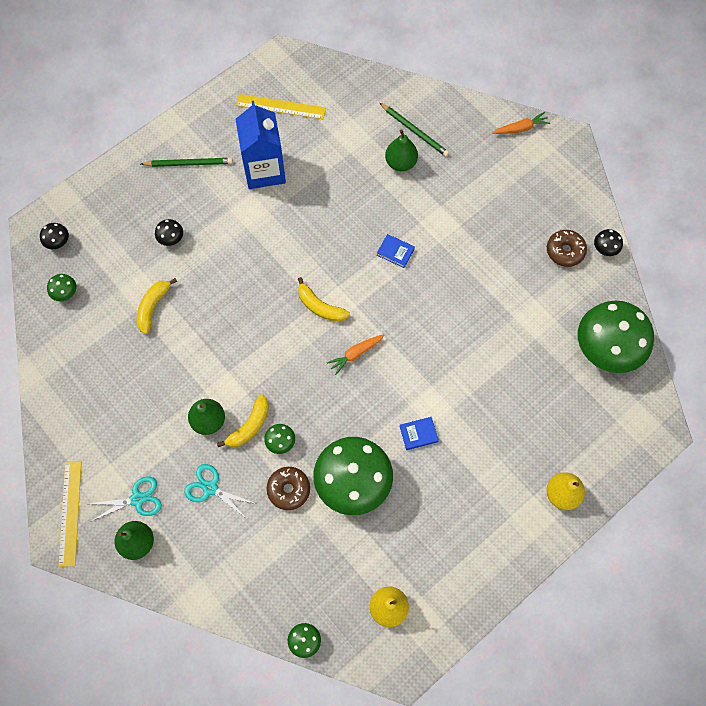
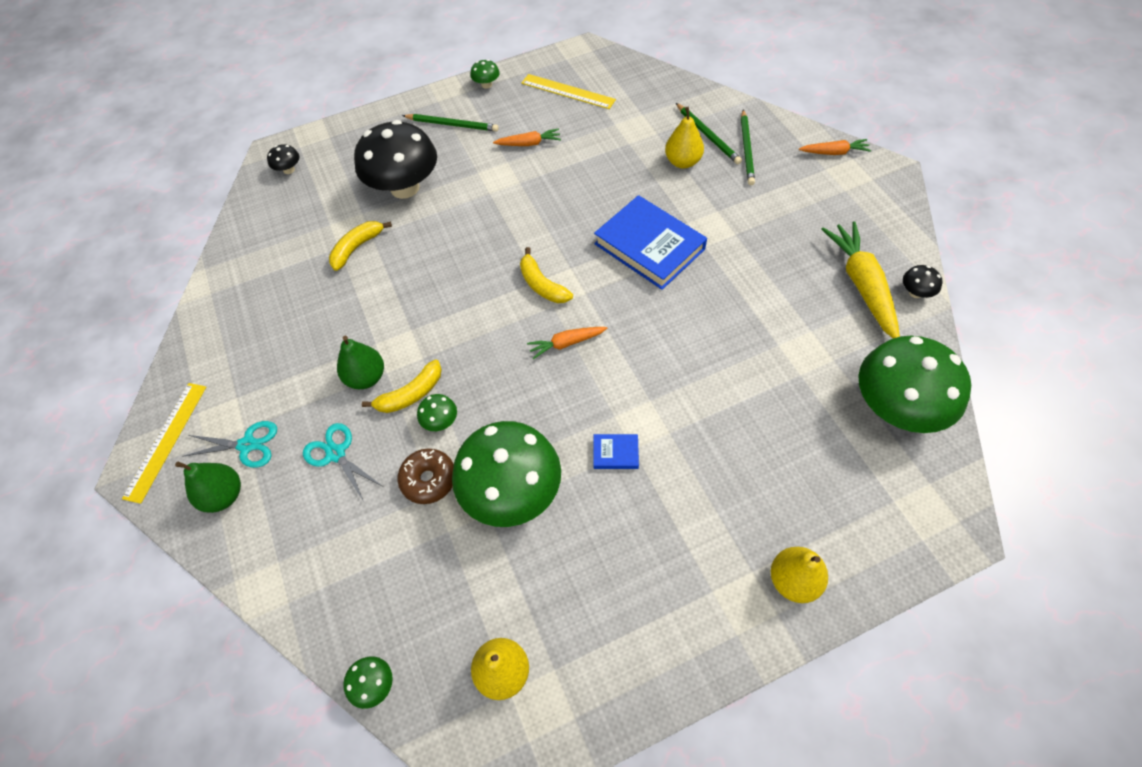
camera: 20 degrees right, 10 degrees down
(65, 293) = (273, 217): green mushroom -> green mushroom (486, 85)
(171, 238) = (405, 188): black mushroom -> black mushroom, size x2.48
(264, 170) = (529, 143): blue carton -> orange carrot
(395, 252) = (649, 246): blue book -> blue book, size x2.35
(400, 163) = (683, 162): green pear -> yellow pear
(450, 139) = (747, 149): none -> green pencil
(565, 251) = (861, 285): brown donut -> yellow carrot

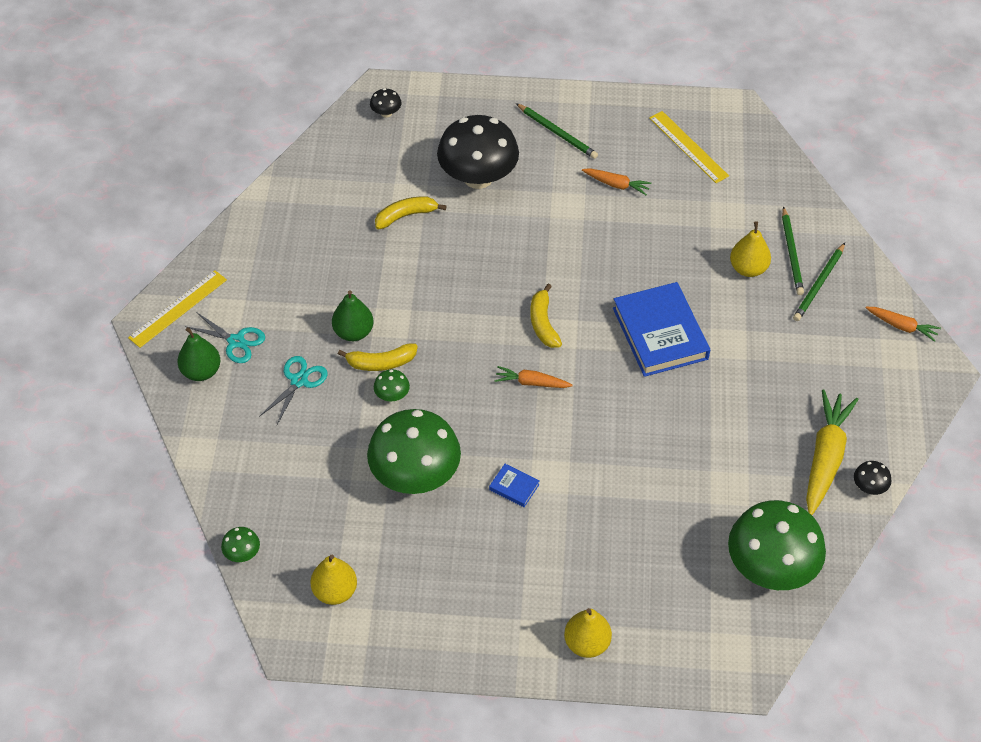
camera: 25 degrees right, 5 degrees down
(336, 454) = (299, 381): turquoise scissors -> turquoise scissors turned 45 degrees clockwise
(428, 480) = (358, 435): brown donut -> none
(486, 85) = (615, 105): green mushroom -> none

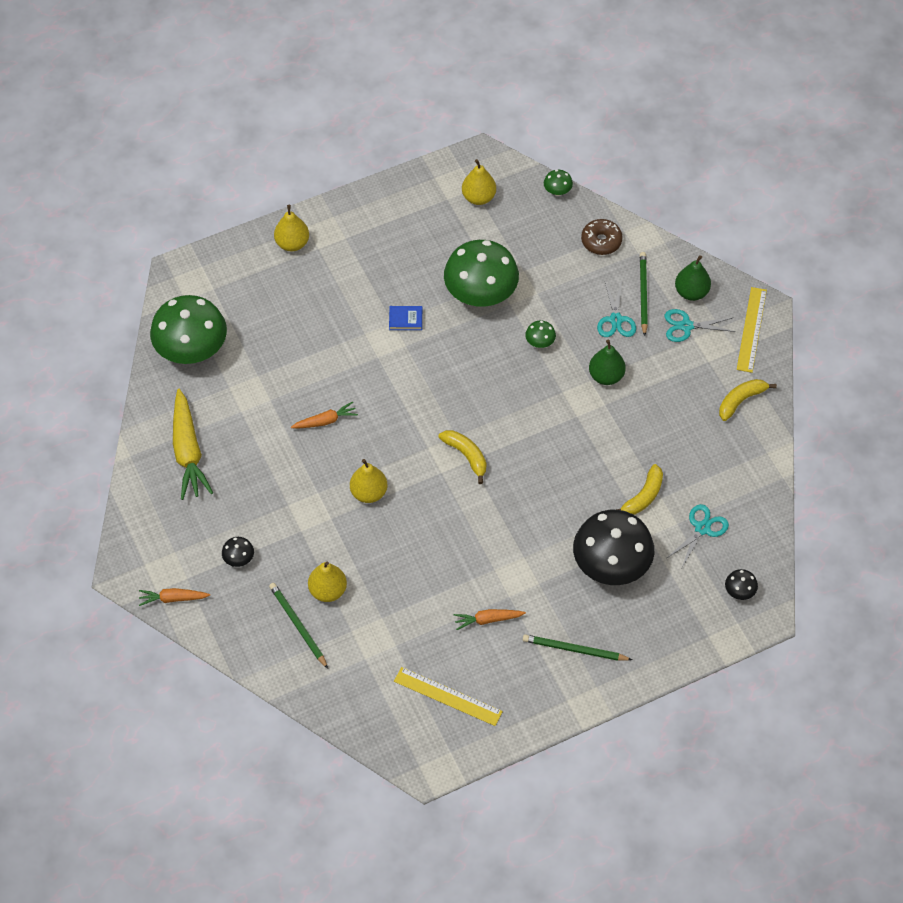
camera: 150 degrees right, 5 degrees up
(244, 470) = (601, 241): none -> brown donut
(376, 169) = (702, 528): none -> turquoise scissors
(381, 363) = (566, 363): yellow banana -> yellow banana (741, 401)
(531, 383) = (443, 402): orange carrot -> orange carrot (325, 421)
(660, 333) = (369, 493): blue book -> yellow pear
(819, 284) = (260, 606): green pencil -> green pencil (643, 294)
(869, 487) = (145, 444): black mushroom -> black mushroom (239, 559)

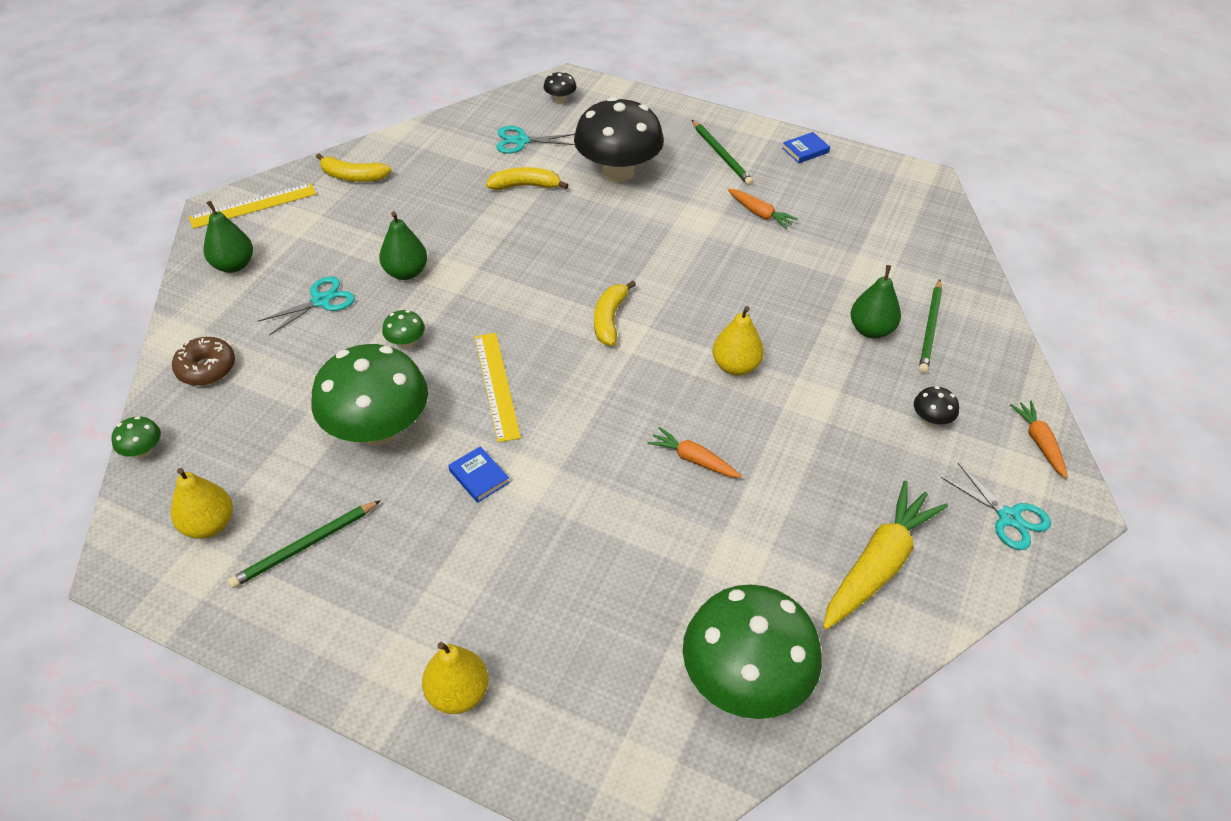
camera: 130 degrees left, 10 degrees down
(173, 598) = (1039, 442): orange carrot -> orange carrot turned 150 degrees counterclockwise
(328, 590) = (871, 330): yellow pear -> green pear
(448, 696) = (856, 199): yellow ruler -> yellow ruler (496, 385)
(531, 713) = (805, 150): none -> blue book
(643, 294) = (265, 298): green pencil -> green pencil (305, 546)
(686, 326) = (286, 248): turquoise scissors -> turquoise scissors (1008, 517)

